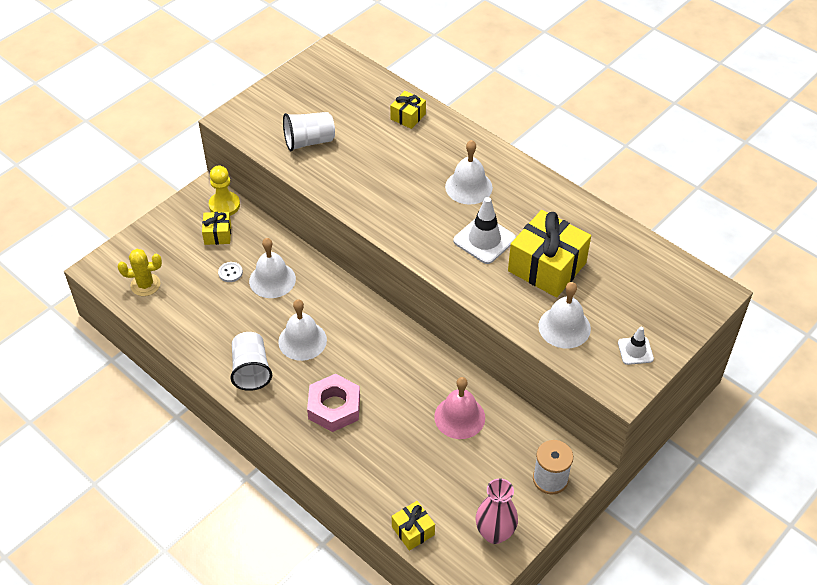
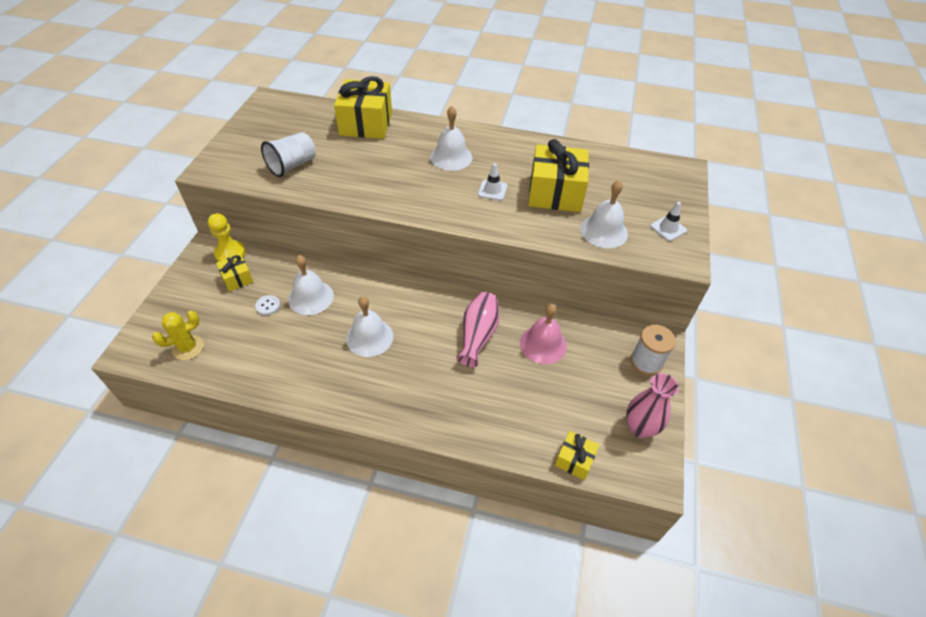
camera: 30 degrees left, 0 degrees up
(251, 370) = (338, 382): white cup -> none
(334, 407) = (434, 382): pink nut -> none
(402, 382) = (478, 335): none -> pink vase
(408, 116) = (366, 124): yellow gift -> yellow gift, size x1.99
(484, 240) = (492, 190): white traffic cone -> white traffic cone, size x0.60

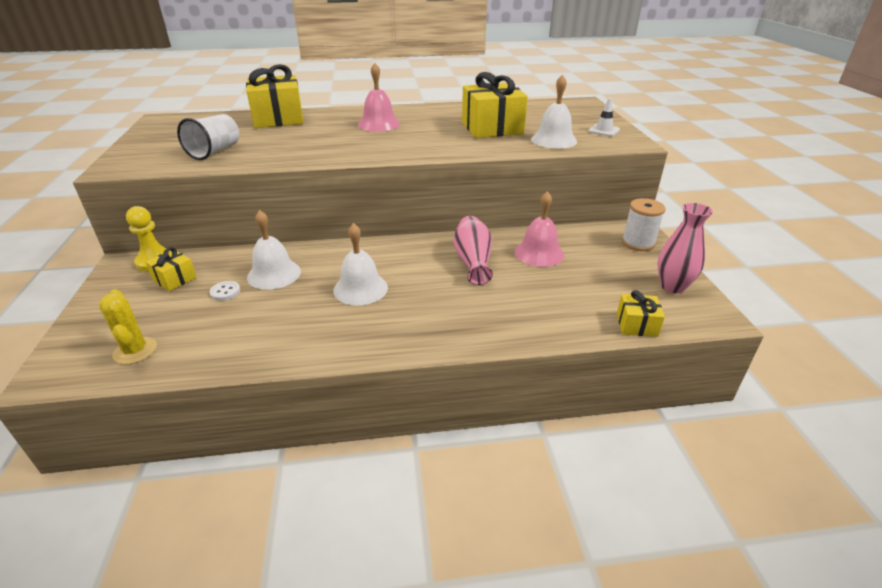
camera: 20 degrees left, 15 degrees down
(188, 348) = (135, 351): yellow cactus -> yellow cactus turned 60 degrees counterclockwise
(451, 157) = (379, 124): white bell -> pink bell
(492, 190) = (434, 135): white traffic cone -> none

